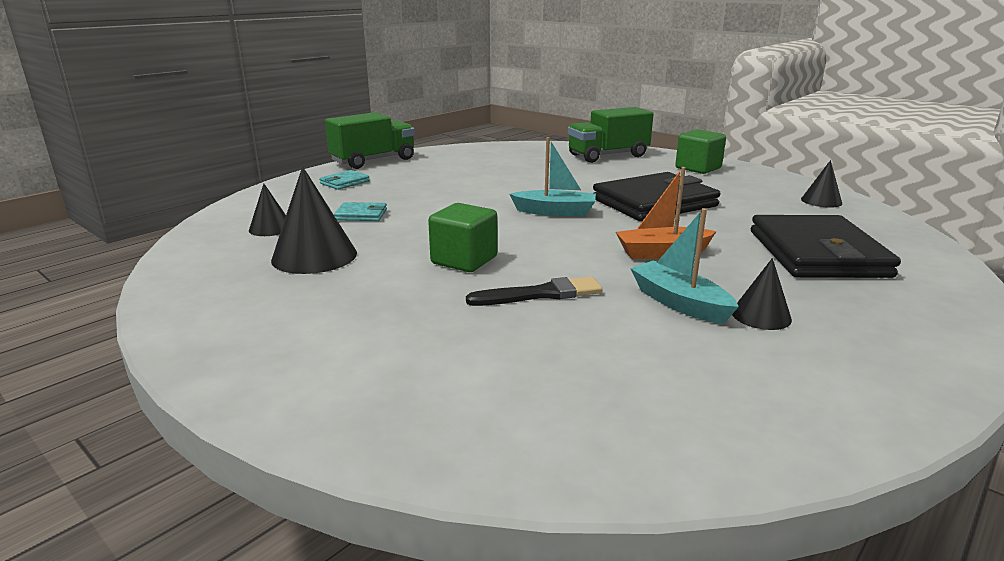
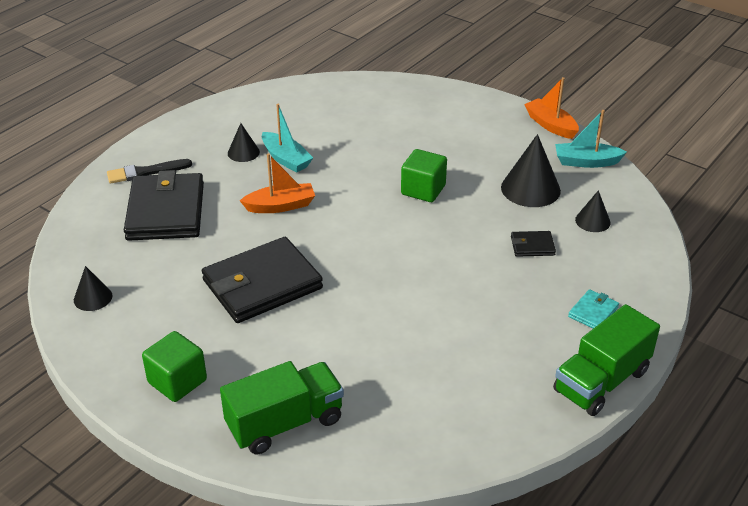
camera: 175 degrees right, 15 degrees up
(181, 335) = (550, 125): none -> orange boat
(361, 215) = (532, 246): turquoise wallet -> black wallet
(540, 294) = (368, 162): black brush -> black brush (145, 172)
(555, 212) = (359, 261): turquoise boat -> turquoise boat (586, 162)

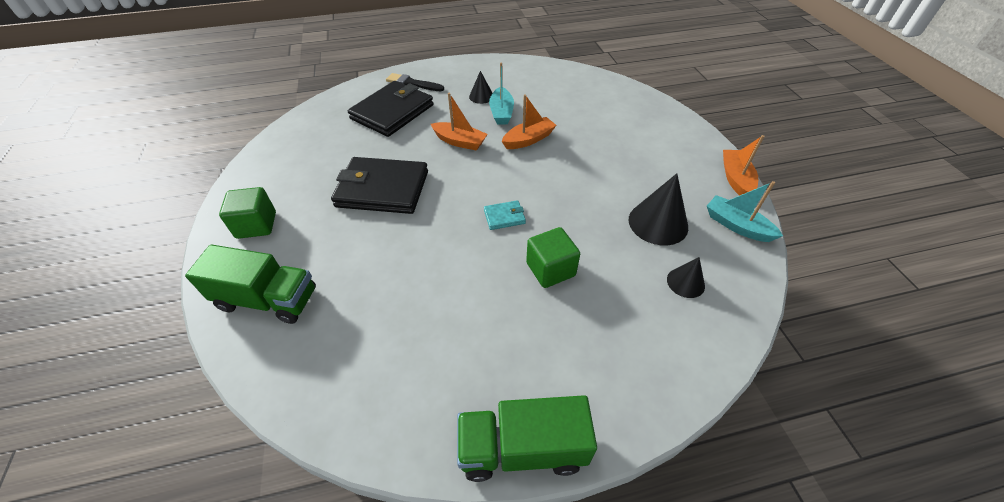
camera: 40 degrees right, 10 degrees up
(93, 297) = (290, 144): black cone -> none
(345, 172) = (528, 139): none -> orange boat
(423, 190) = (568, 179): green cube -> green cube (550, 269)
(532, 246) = (604, 273): black wallet -> none
(593, 312) = (591, 370): turquoise wallet -> turquoise wallet (504, 217)

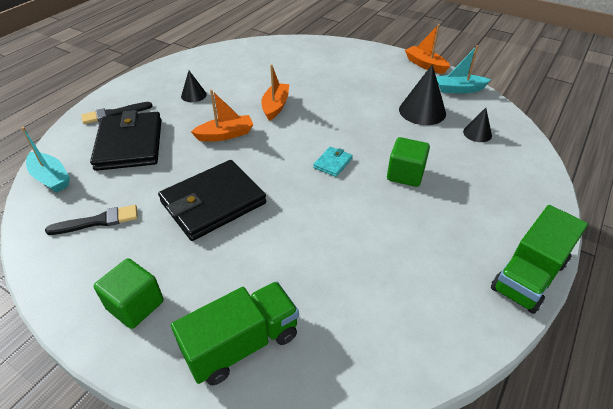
camera: 45 degrees left, 5 degrees down
(309, 155) = (98, 221): none -> black brush
(501, 112) = (227, 98): turquoise boat -> turquoise boat (51, 178)

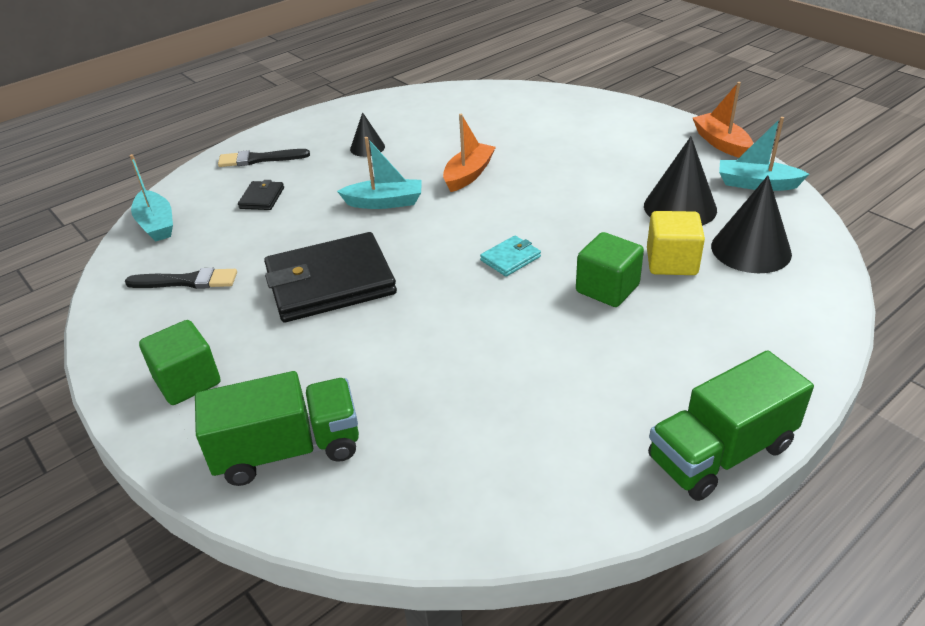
camera: 20 degrees right, 5 degrees down
(129, 144) = (262, 198): black wallet -> black wallet, size x0.43
(225, 135) = (384, 202): orange boat -> turquoise boat
(435, 149) = (671, 262): none -> yellow cube
(477, 133) = (751, 249): black cone -> black cone, size x1.77

